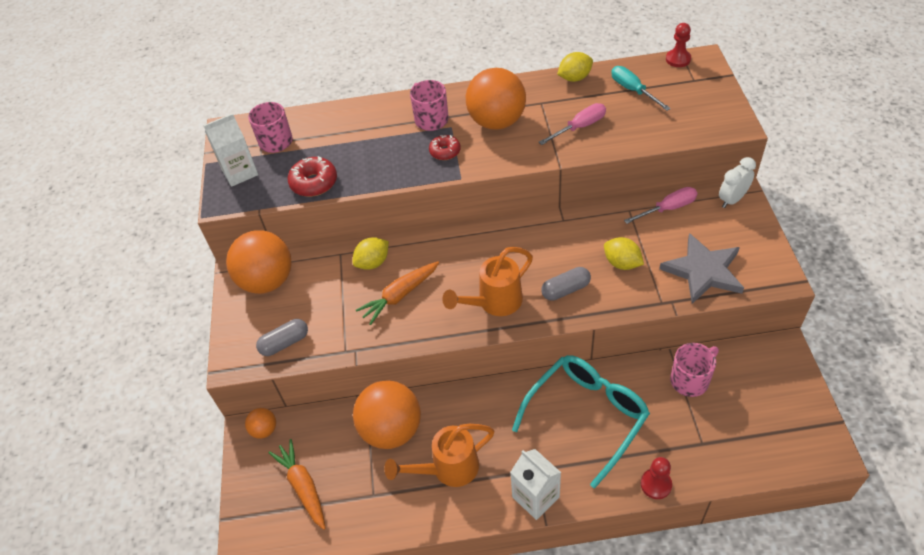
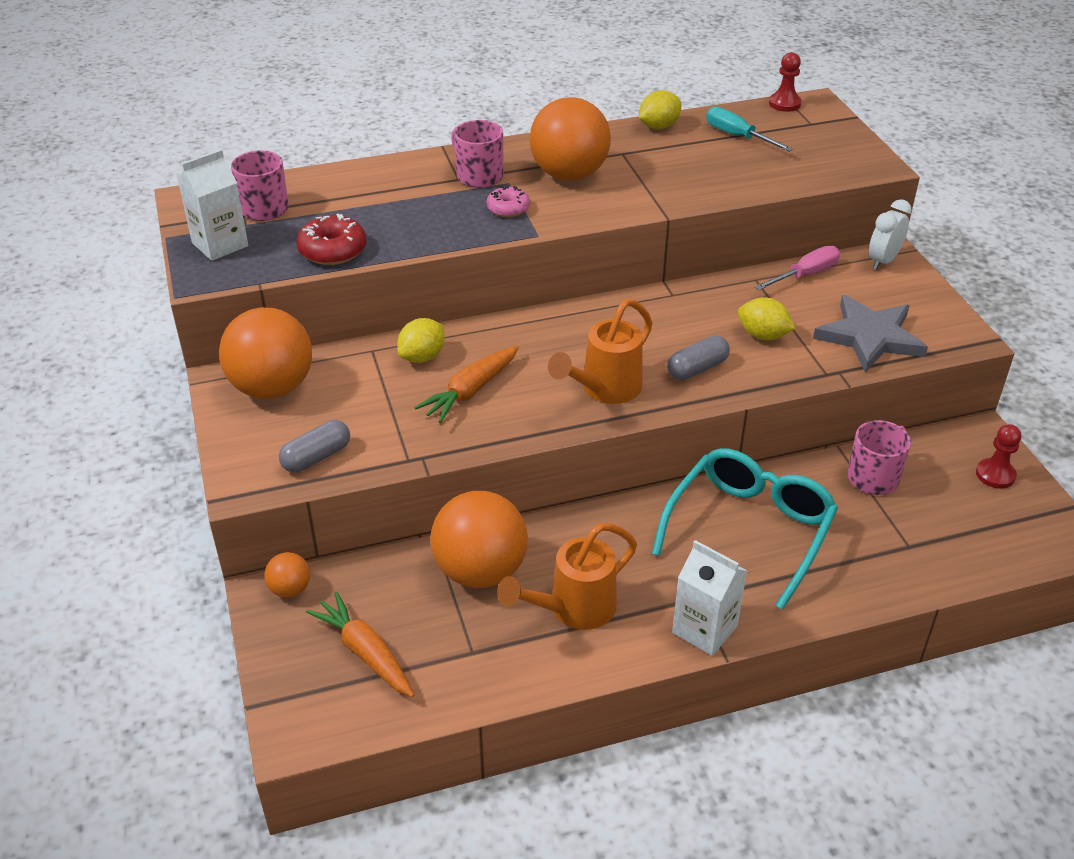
camera: 15 degrees left, 10 degrees down
(445, 151) = (508, 209): red donut -> pink donut
(579, 127) = (680, 175): pink screwdriver -> none
(656, 484) = (862, 598): red pawn -> red pawn (995, 475)

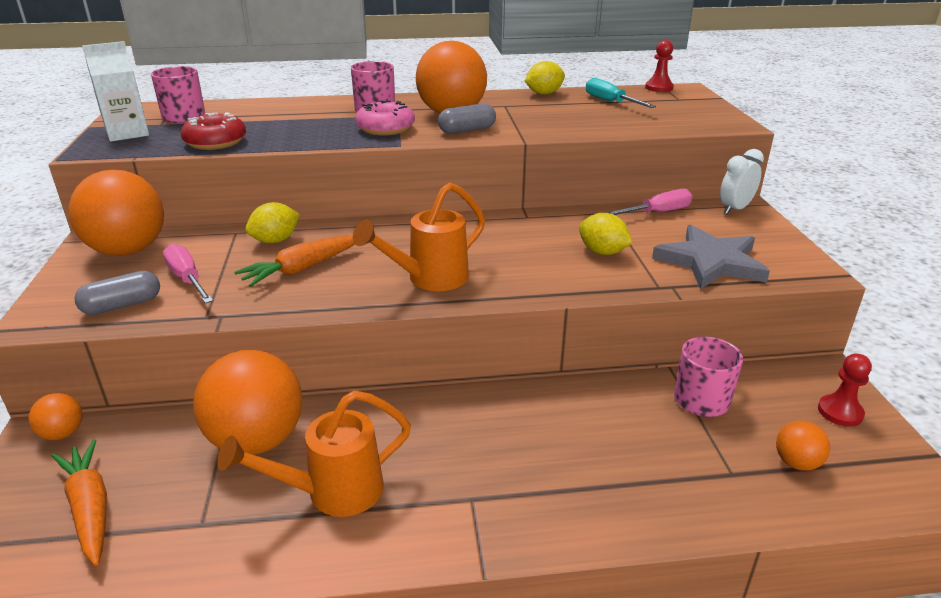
camera: 10 degrees right, 10 degrees down
(361, 418) = (187, 279): none -> pink screwdriver
(508, 209) = (385, 129): pink donut -> pink donut, size x1.52
(697, 368) = (528, 271): grey capsule -> grey capsule (467, 130)
(704, 629) = (469, 535): white carton -> none
(748, 531) = (553, 436): turquoise glasses -> none
(961, 529) = (796, 463): none -> orange ball

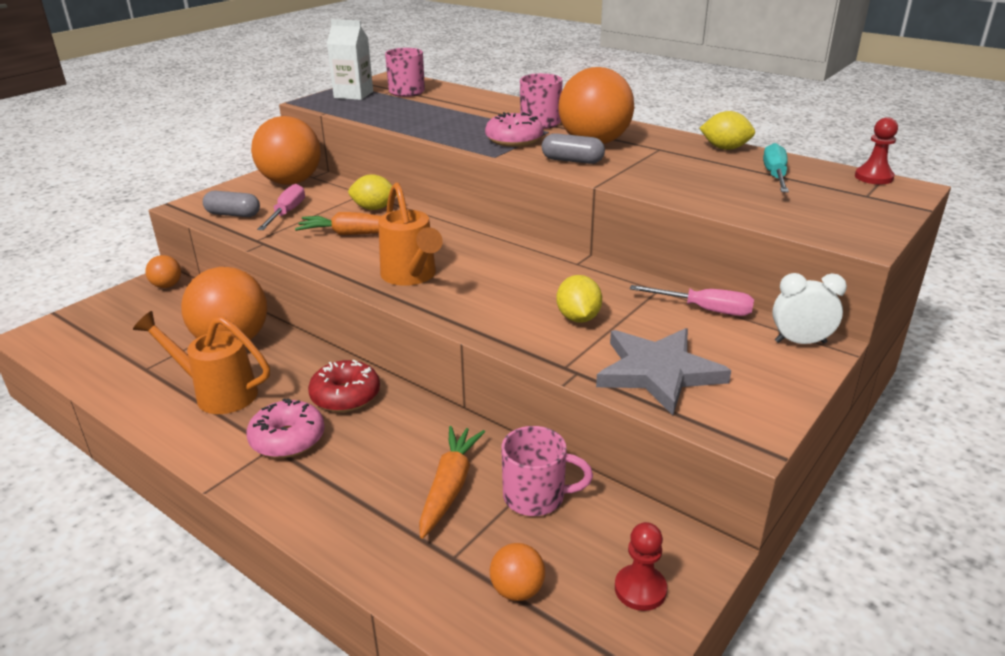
camera: 45 degrees right, 0 degrees up
(90, 508) = (122, 331): orange carrot -> orange carrot (449, 487)
(215, 142) = (386, 116): red donut -> red donut (345, 396)
(429, 279) = (411, 277): orange watering can -> orange watering can turned 120 degrees counterclockwise
(472, 483) = (287, 439): none -> pink donut

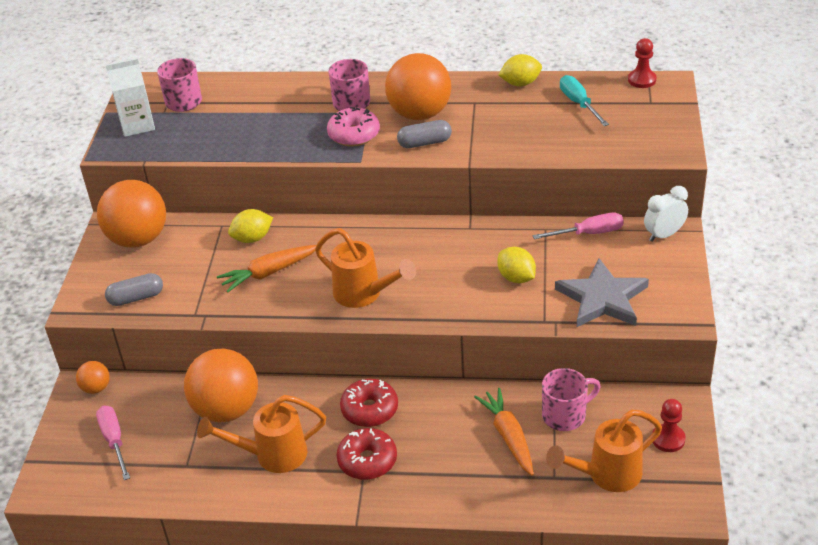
camera: 30 degrees left, 10 degrees up
(287, 213) = (182, 275): pink screwdriver -> pink screwdriver (114, 441)
(287, 439) = (367, 461): pink donut -> red donut
(517, 590) = (606, 475): orange ball -> orange watering can

